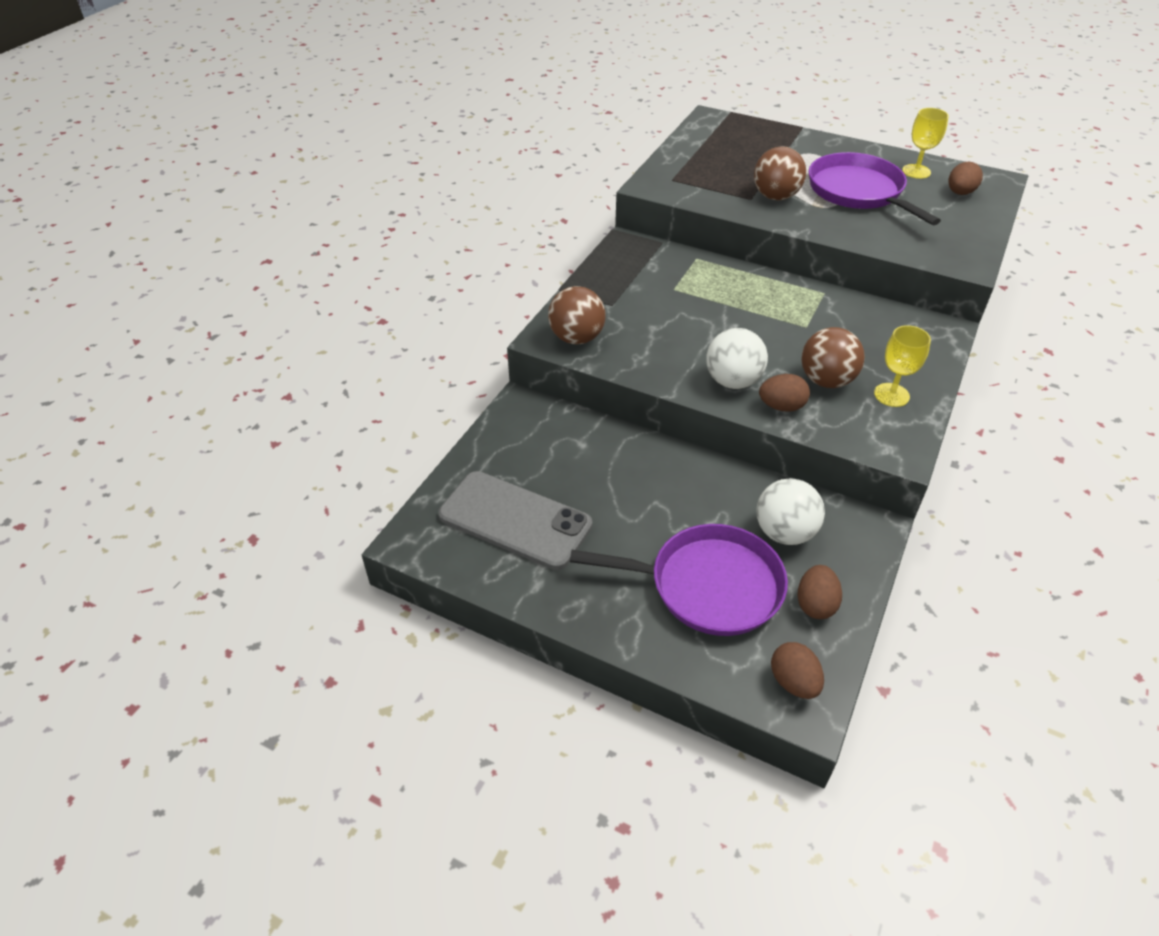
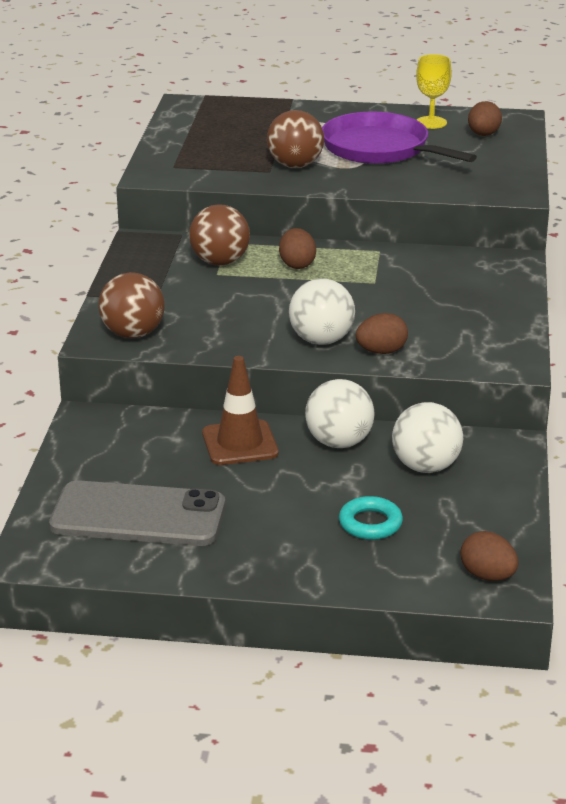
camera: 20 degrees left, 15 degrees down
(632, 463) = (240, 443): none -> brown traffic cone
(708, 585) = (370, 523): purple pan -> turquoise ring
(717, 484) = (339, 442): none -> white ball
(815, 604) = (481, 515): brown egg -> brown egg (297, 264)
(826, 380) = (416, 323): brown ball -> brown ball (220, 262)
(891, 395) = (485, 322): yellow goblet -> none

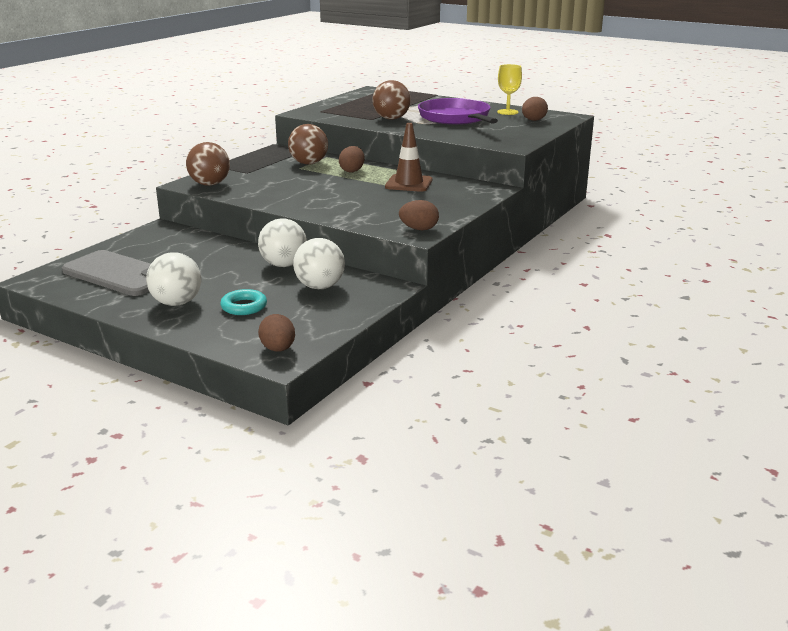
camera: 25 degrees right, 5 degrees down
(240, 443) = (225, 254): brown traffic cone -> brown traffic cone (408, 183)
(321, 340) = (312, 204): white ball -> white ball (176, 303)
(381, 352) = (341, 215): brown egg -> brown egg (419, 229)

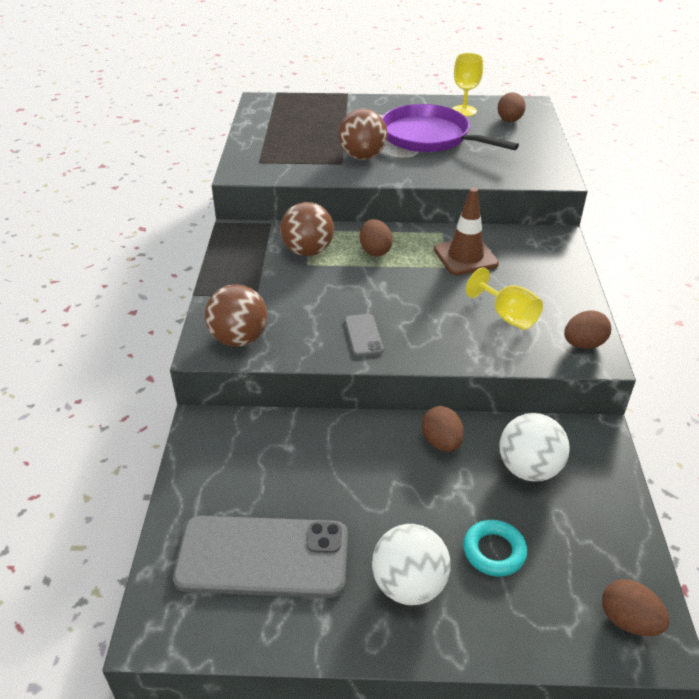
camera: 30 degrees left, 15 degrees up
(283, 197) = (363, 335): none -> grey phone
(284, 265) = (441, 442): white ball -> brown egg
(389, 209) = (507, 316): none -> yellow goblet

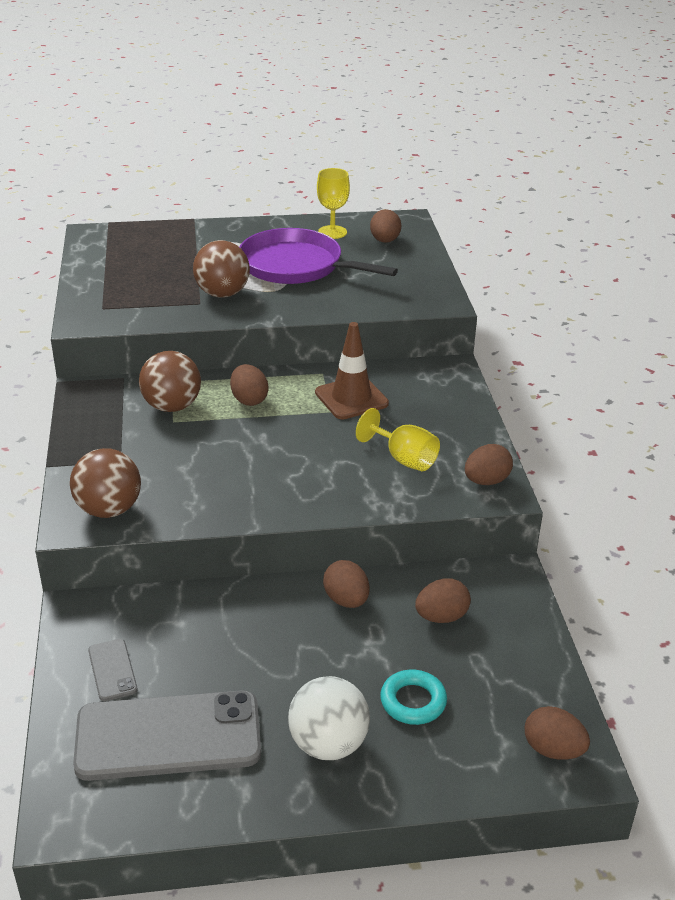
camera: 10 degrees left, 5 degrees down
(363, 335) = (249, 493): grey phone -> grey phone (112, 670)
(528, 469) = (441, 617): white ball -> brown egg

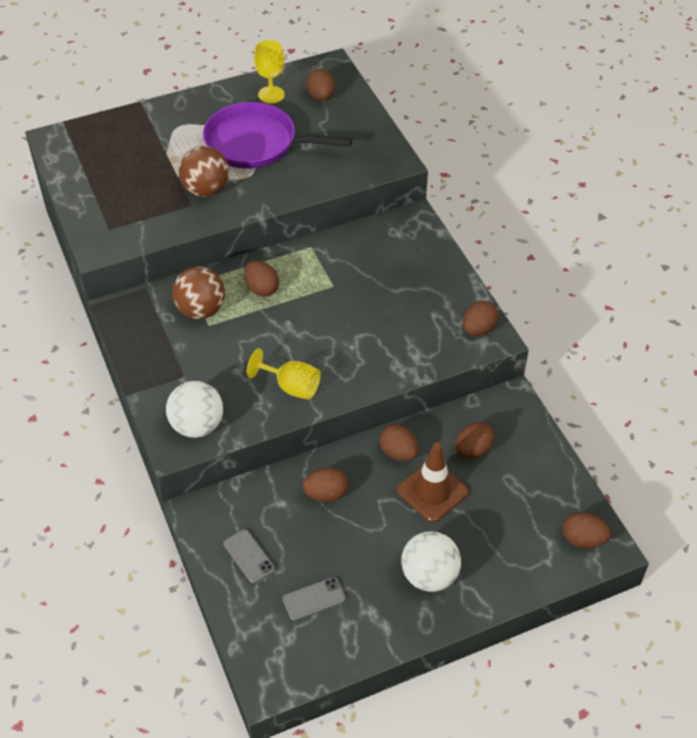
camera: 15 degrees left, 15 degrees up
(109, 510) = (197, 425): brown ball -> white ball
(168, 736) = (314, 599): grey phone -> grey phone, size x0.44
(238, 624) = (326, 494): none -> brown egg
(351, 398) = (344, 268): brown traffic cone -> brown traffic cone (432, 491)
(404, 458) = (408, 321): yellow goblet -> yellow goblet (291, 386)
(413, 701) = (476, 526): turquoise ring -> none

